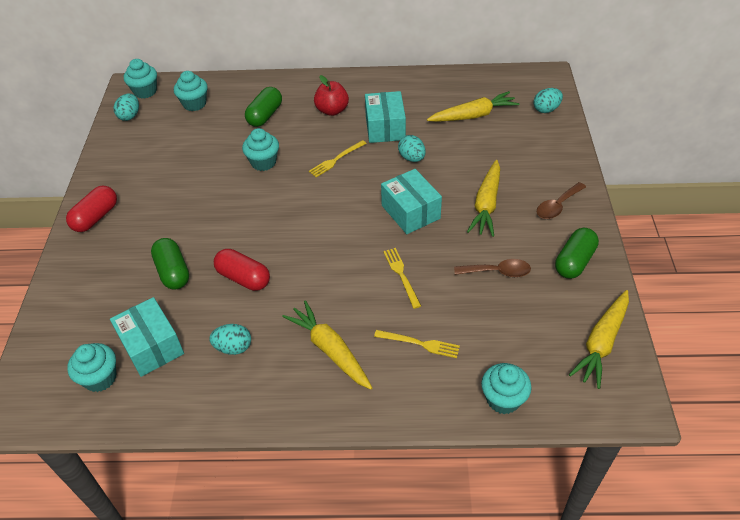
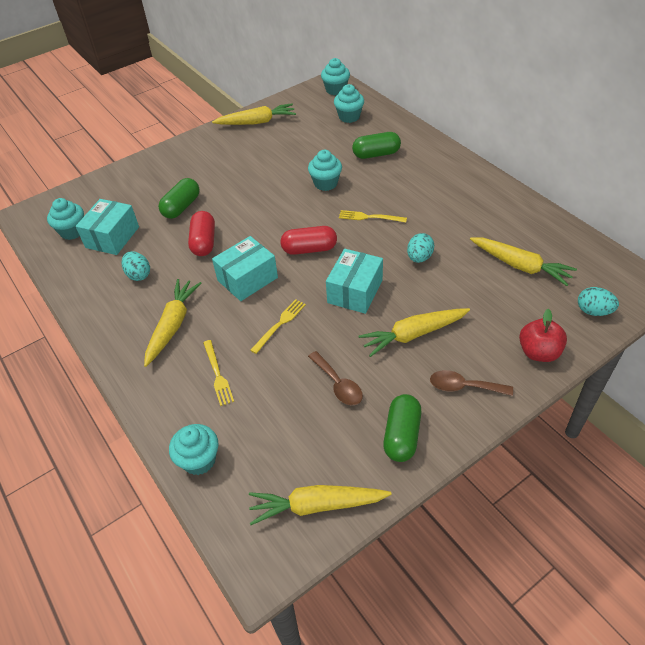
camera: 55 degrees right, 0 degrees up
(96, 217) = (199, 146): red capsule -> red capsule (309, 249)
(117, 161) = (257, 122): none -> yellow carrot
(130, 116) = (304, 99): turquoise egg -> none
(332, 110) = (423, 183): red apple -> red apple (538, 352)
(385, 128) = (438, 222): turquoise box -> turquoise box (247, 279)
(574, 261) = (402, 435): green capsule -> green capsule turned 75 degrees counterclockwise

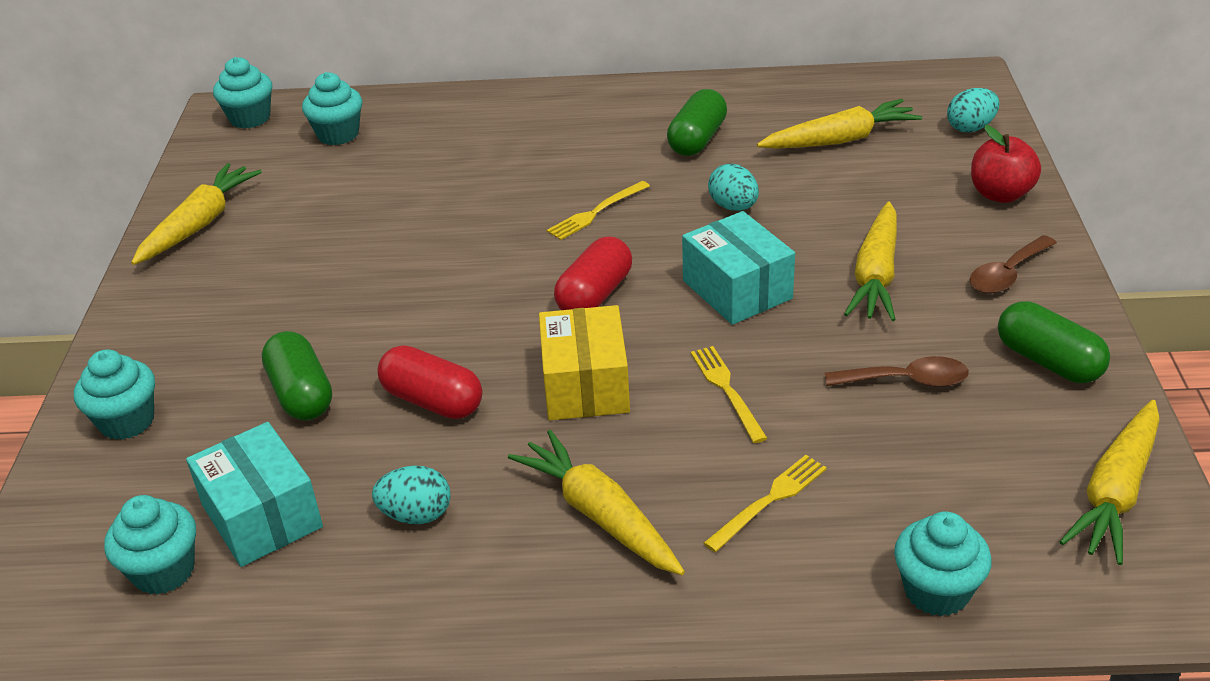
camera: 55 degrees left, 10 degrees down
(217, 374) = (769, 501): yellow fork -> yellow fork turned 60 degrees counterclockwise
(247, 279) = (585, 385): turquoise box -> yellow box
(325, 183) = (464, 219): turquoise cupcake -> turquoise cupcake (127, 421)
(376, 154) = (465, 148): green capsule -> green capsule (697, 140)

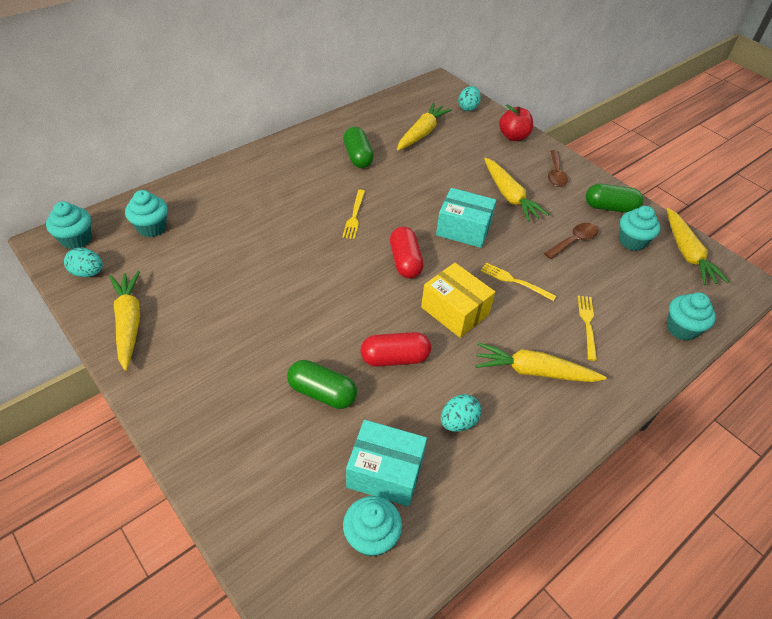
camera: 45 degrees left, 10 degrees up
(127, 421) = (239, 468): turquoise cupcake -> turquoise cupcake (632, 241)
(733, 207) = (414, 186): turquoise egg -> turquoise egg (88, 273)

